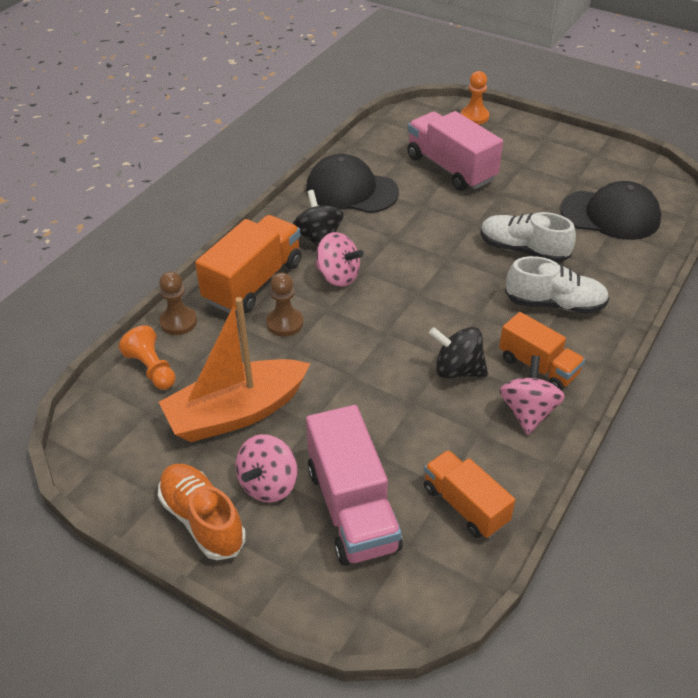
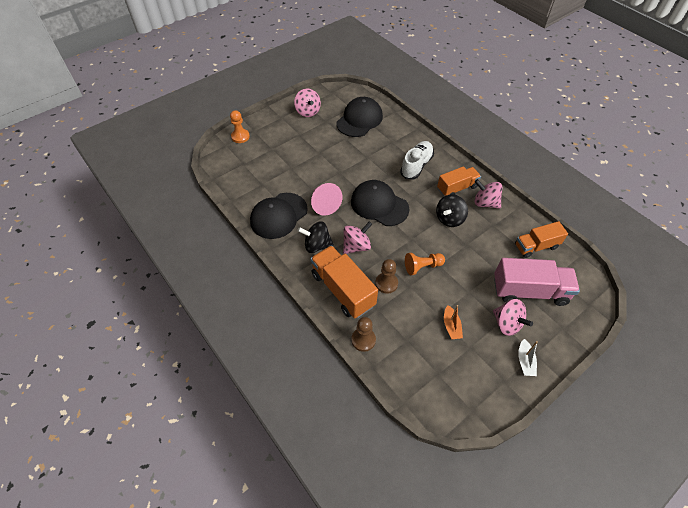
camera: 70 degrees left, 10 degrees up
(152, 369) = (401, 364): orange pawn -> orange pawn (422, 266)
(202, 520) = (525, 361): orange shoe -> white boat
(236, 412) = (451, 326): orange boat -> orange boat, size x0.41
(398, 225) = (324, 204): none -> pink cone
(434, 281) = (379, 205): none -> black cap
(451, 168) = (284, 164): pink truck -> none
(523, 250) = (371, 161): white shoe -> none
(580, 159) = (308, 112): none -> pink spinning top

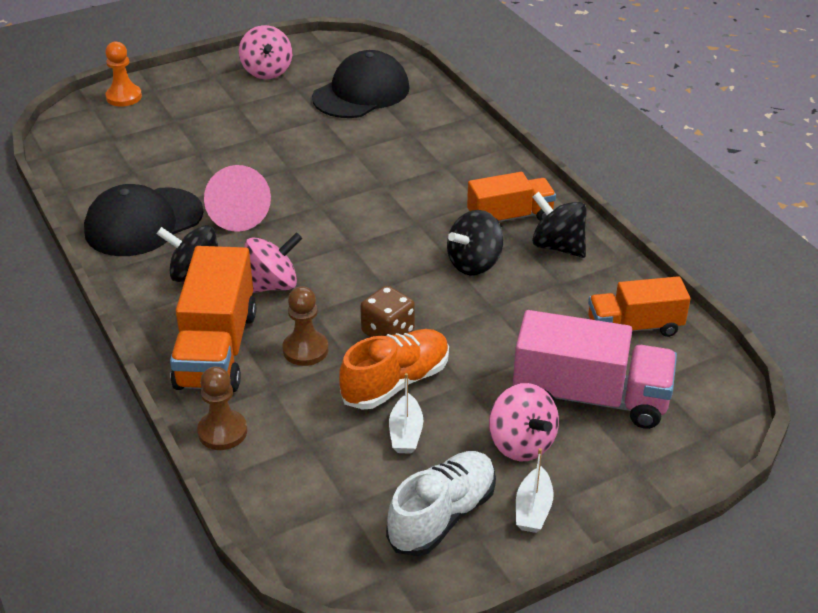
camera: 10 degrees right, 15 degrees down
(343, 290) = (216, 349): orange truck -> orange truck turned 150 degrees counterclockwise
(379, 205) = (343, 227): black cap -> none
(416, 165) = (443, 174): white shoe -> white shoe (442, 516)
(422, 266) = (388, 332): orange pawn -> brown dice
(436, 296) = (396, 382): none -> orange shoe
(451, 326) = (405, 433): orange boat -> white boat
(485, 203) = (557, 246): pink spinning top -> black spinning top

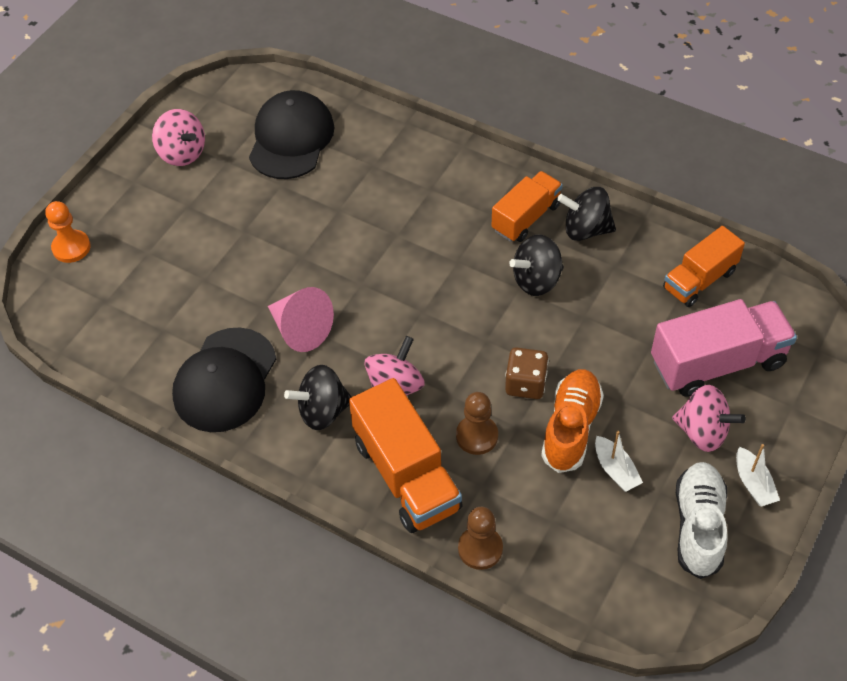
camera: 30 degrees left, 15 degrees up
(474, 264) = (536, 280): black spinning top -> black spinning top turned 45 degrees clockwise

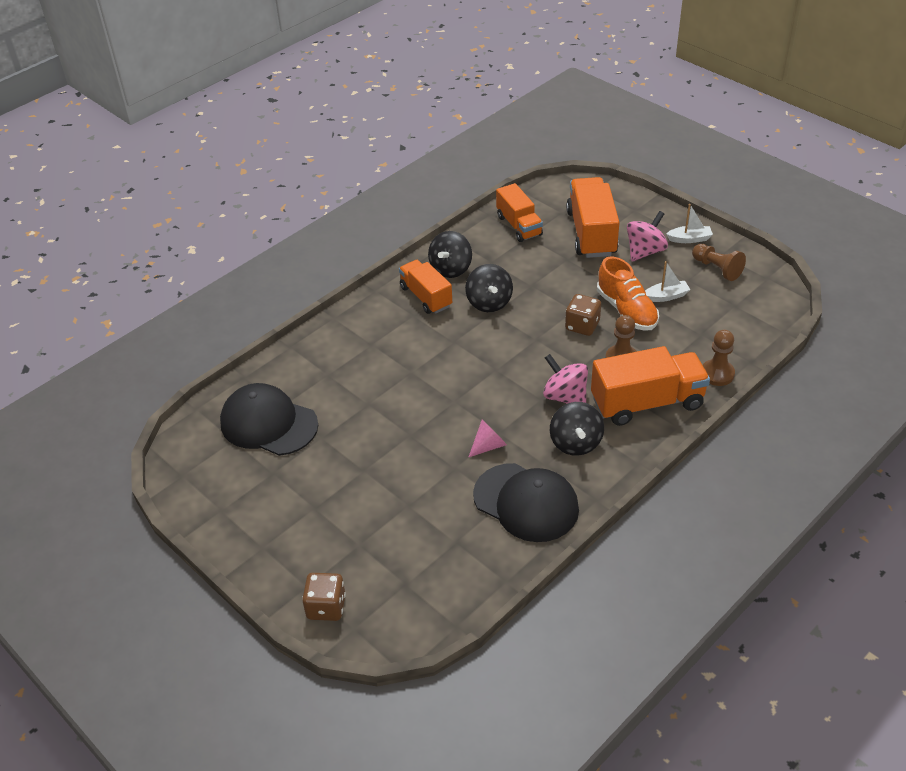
camera: 75 degrees left, 10 degrees down
(71, 247) = (326, 607): orange pawn -> brown dice
(182, 153) = (244, 505): pink spinning top -> none
(300, 329) = (488, 446): pink cone -> pink cone, size x0.63
(571, 428) = (626, 310): orange shoe -> orange shoe turned 150 degrees counterclockwise
(698, 526) = (717, 269): white shoe -> brown pawn
(717, 363) = (591, 233): pink truck -> orange truck

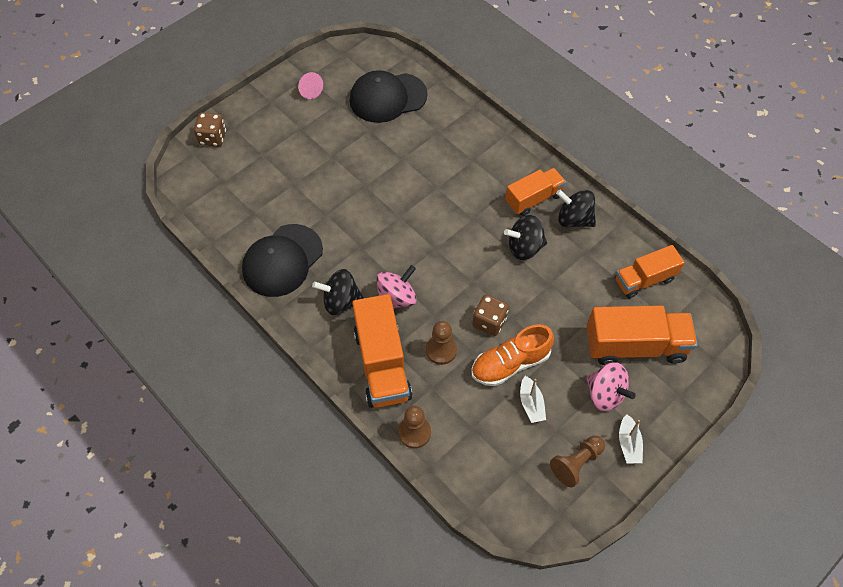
camera: 90 degrees right, 15 degrees up
(268, 423) = (387, 98): black cap -> black cap turned 135 degrees counterclockwise
(488, 446) = (346, 238): pink cone -> pink cone (309, 90)

